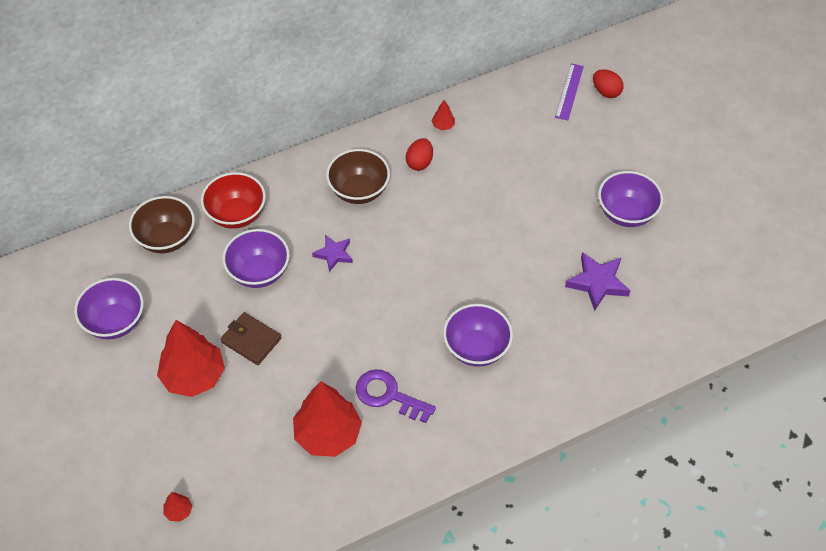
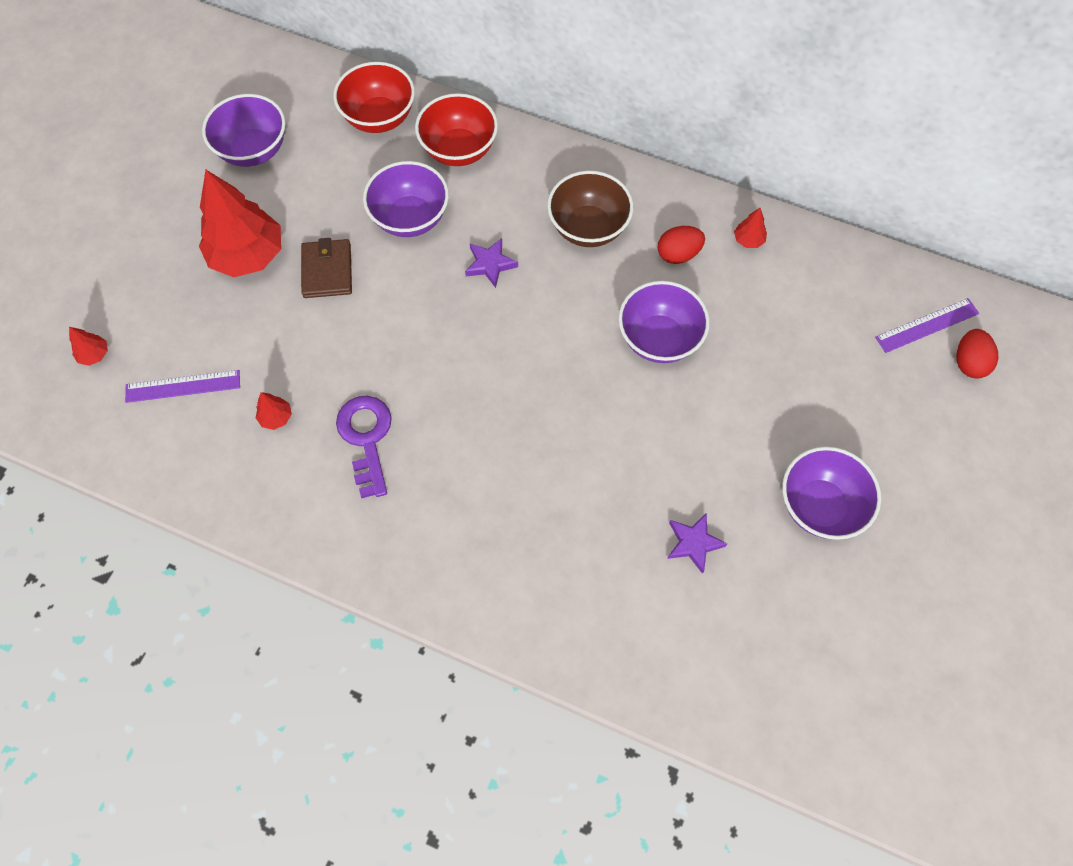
camera: 50 degrees right, 10 degrees up
(166, 238) = (379, 118): brown bowl -> red bowl
(254, 473) = (183, 386): none -> purple ruler
(328, 434) = (276, 417): red tree -> red tree, size x0.41
(476, 348) = (495, 480): purple bowl -> purple bowl (659, 339)
(597, 283) = (693, 543): purple star -> purple star, size x0.65

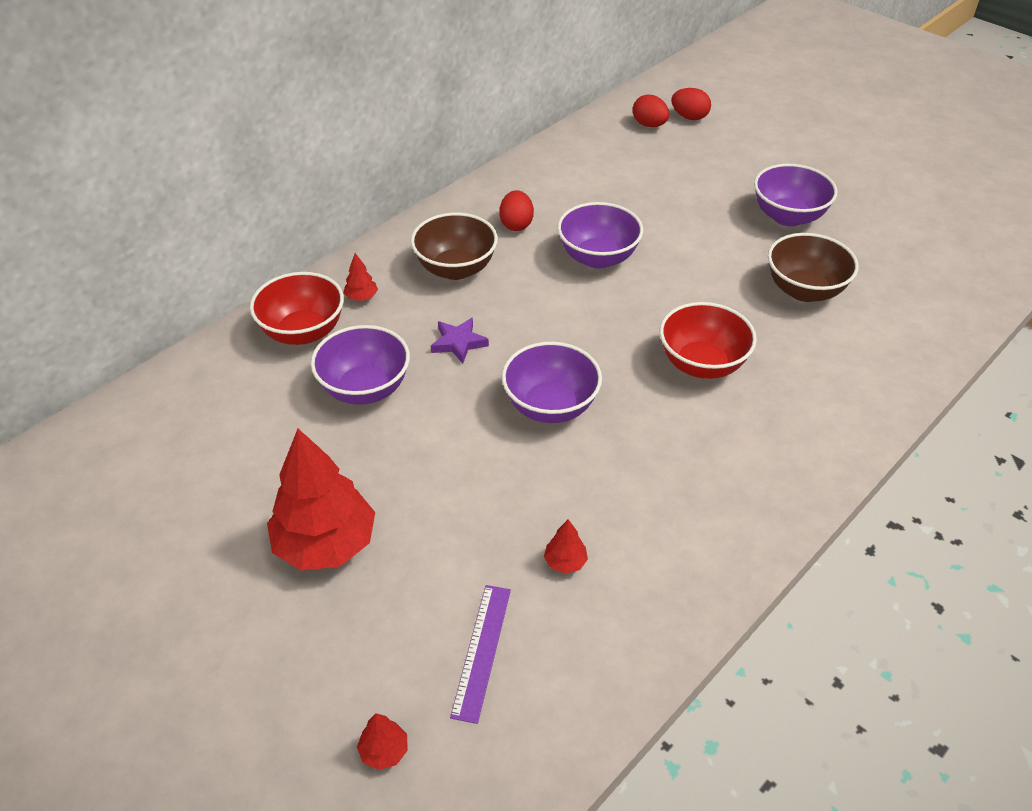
camera: 70 degrees left, 20 degrees down
(253, 150) = (172, 507): purple bowl -> purple bowl (550, 406)
(327, 271) = (392, 473): brown wallet -> none
(366, 438) = (623, 486): purple key -> none
(379, 118) = (213, 383): red bowl -> red bowl (702, 364)
(693, 543) = (804, 290): purple star -> brown bowl
(748, 240) = (524, 184): red tree -> red tree (361, 297)
(927, 325) = (649, 125): purple ruler -> red egg

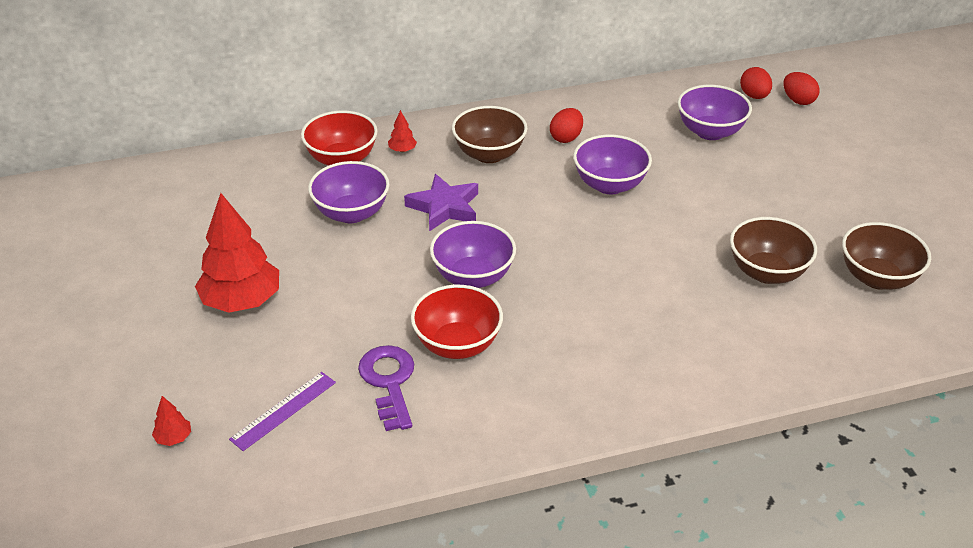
camera: 30 degrees right, 5 degrees down
(458, 343) = (444, 207): purple star -> purple star, size x1.53
(565, 562) = (389, 382): red tree -> purple key
(702, 364) = (621, 293): red bowl -> red bowl (457, 344)
(788, 216) = (811, 210): purple bowl -> purple bowl (710, 132)
(892, 259) = (877, 278): none -> brown bowl

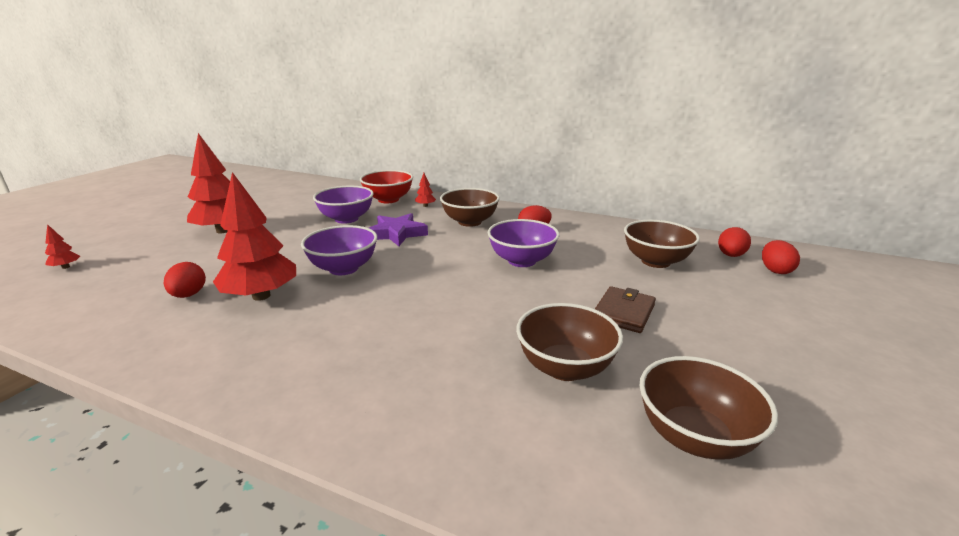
camera: 40 degrees right, 15 degrees down
(283, 410) = (123, 280): purple ruler -> none
(389, 382) = (189, 295): purple key -> red egg
(457, 344) = (261, 296): red bowl -> red tree
(710, 132) = (655, 261): purple bowl -> brown bowl
(747, 203) = (623, 312): none -> brown wallet

